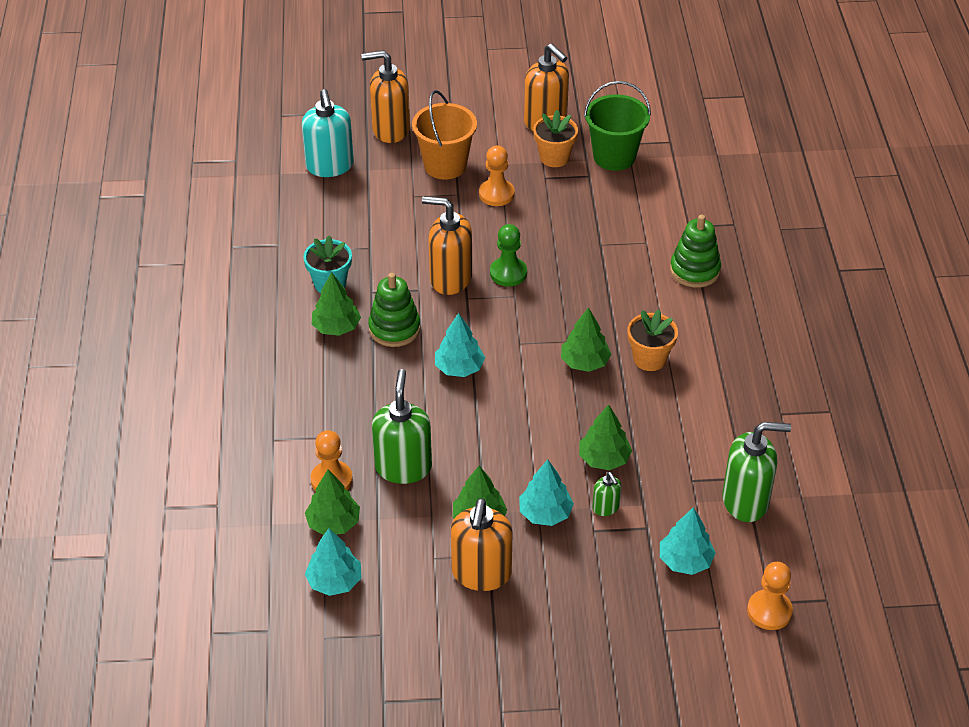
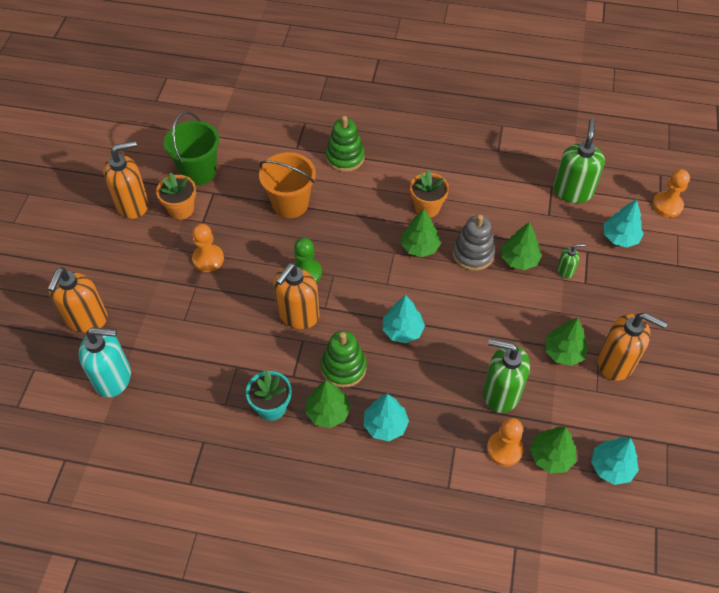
camera: 75 degrees left, 10 degrees up
(445, 165) = (155, 287): orange bucket -> orange bucket (290, 204)
(545, 513) = (564, 308): turquoise tree -> turquoise tree (385, 425)
(595, 413) = (473, 254): none -> grey stacking toy

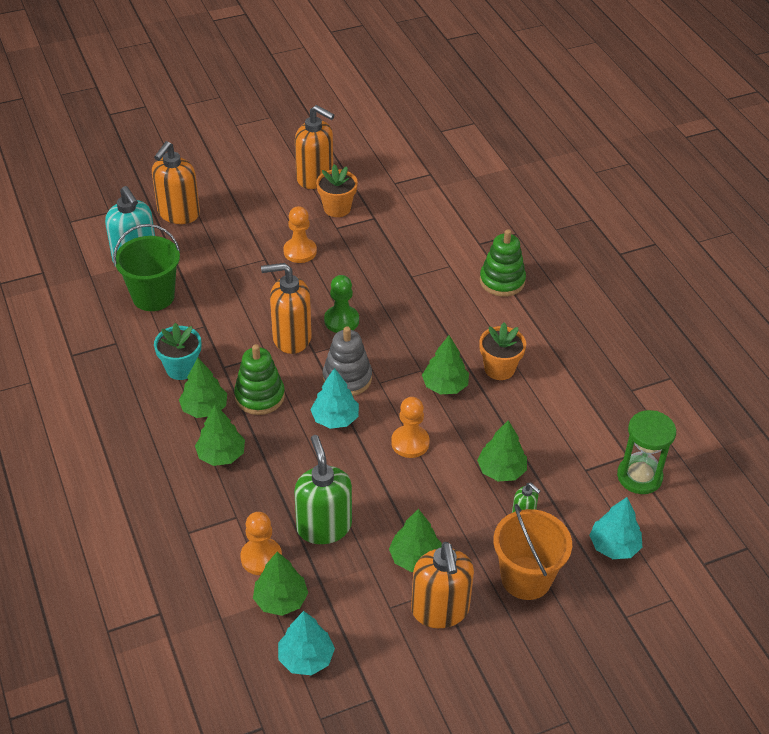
camera: 55 degrees right, 10 degrees down
(86, 319) = (178, 214): orange soap dispenser -> orange soap dispenser turned 45 degrees counterclockwise
(198, 171) = (389, 197): green bucket -> green bucket (153, 296)
(290, 204) = (409, 272): orange bucket -> orange bucket (526, 578)
(385, 425) = (221, 455): turquoise tree -> green tree
(473, 254) = (474, 430): grey stacking toy -> grey stacking toy (347, 378)
(573, 191) = (639, 476): green soap dispenser -> green hourglass
(667, 205) = (705, 572): orange pawn -> orange pawn (410, 443)

